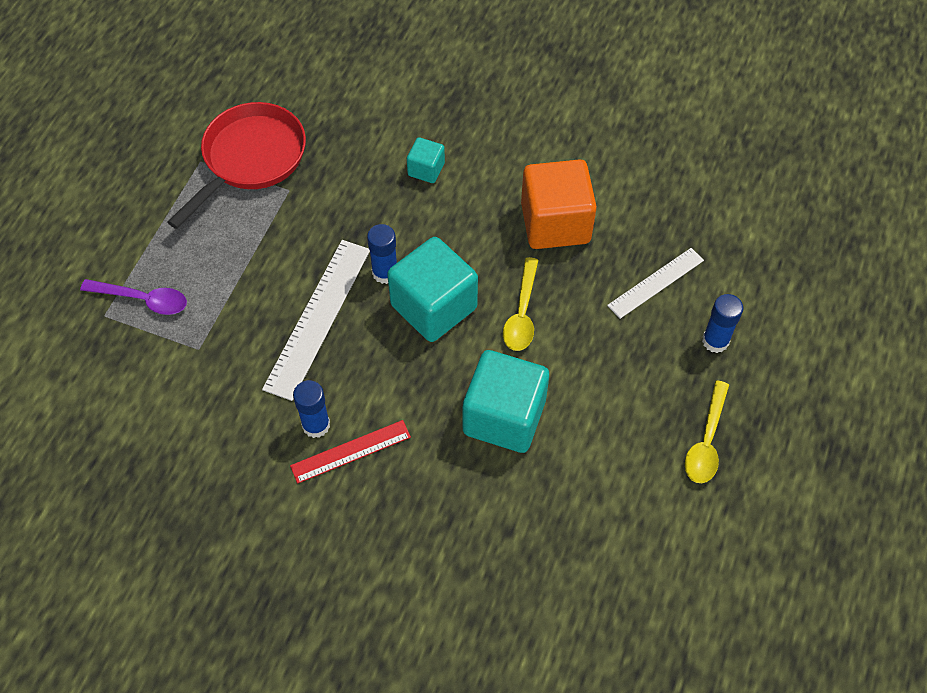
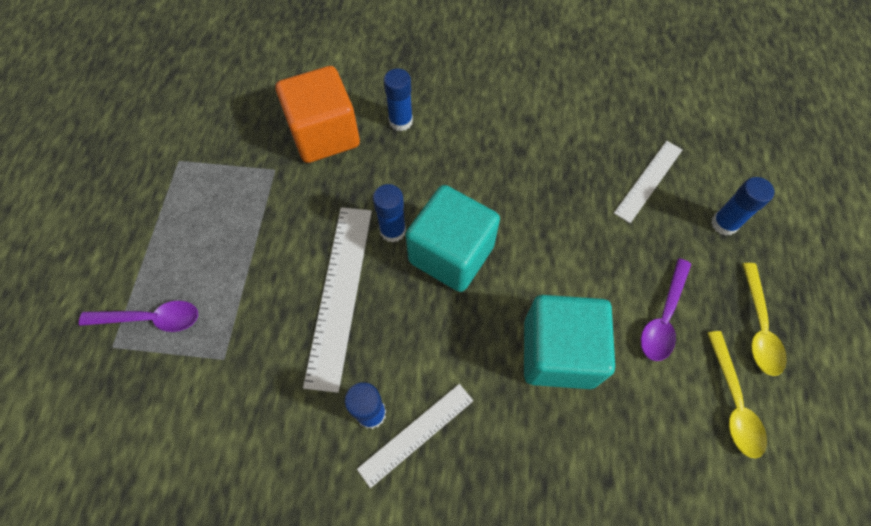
camera: 15 degrees left, 5 degrees up
(250, 159) = (228, 148): red pan -> none
(350, 451) = (416, 433): red ruler -> white ruler
(426, 169) = (400, 121): turquoise cube -> blue glue stick
(522, 314) = (538, 241): yellow spoon -> yellow spoon (733, 403)
(555, 223) = (537, 145): orange cube -> orange cube (324, 134)
(616, 411) = (663, 318): none -> purple spoon

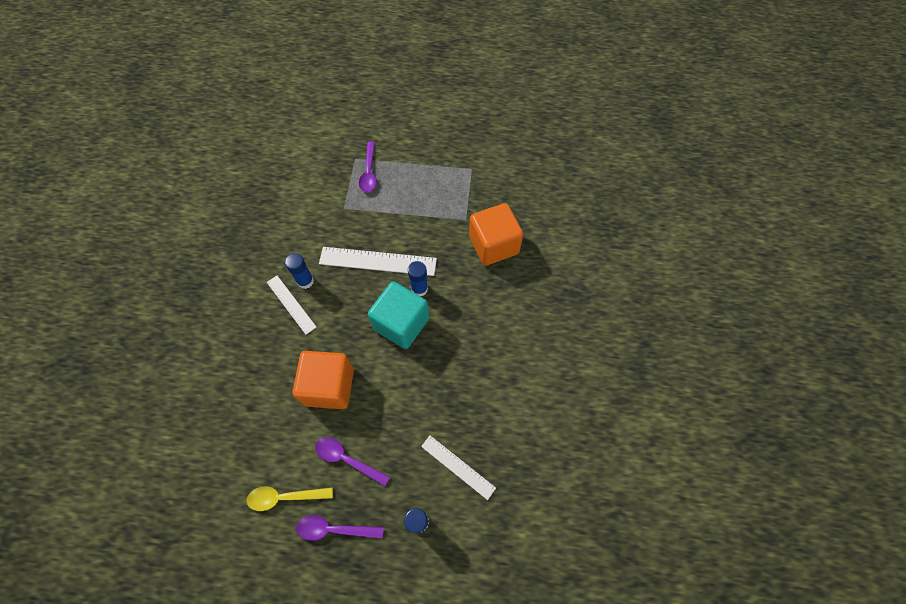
camera: 90 degrees right, 0 degrees up
(400, 121) = (506, 291): blue glue stick -> none
(558, 353) = (329, 386): turquoise cube -> orange cube
(758, 328) = (334, 529): yellow spoon -> purple spoon

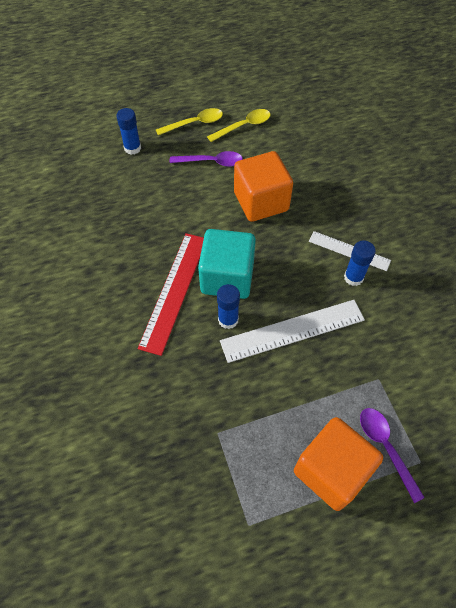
camera: 155 degrees right, 5 degrees down
(334, 529) = (195, 123): purple spoon -> yellow spoon
(449, 330) = (174, 291): none -> red ruler
(458, 467) = (116, 189): white ruler -> none
(493, 245) = (165, 411): orange cube -> orange cube (331, 470)

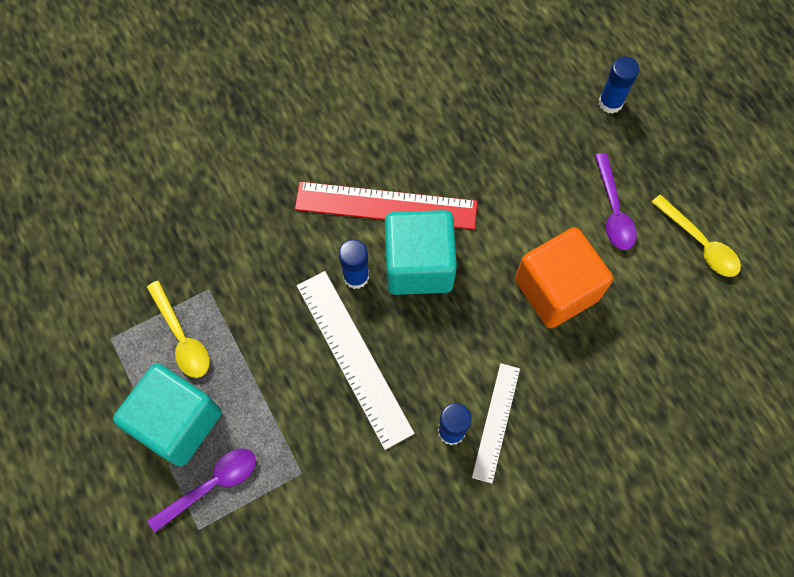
camera: 80 degrees right, 10 degrees up
(195, 123) = (684, 174): yellow spoon -> yellow spoon (182, 338)
(331, 470) = (177, 422): orange cube -> turquoise cube

